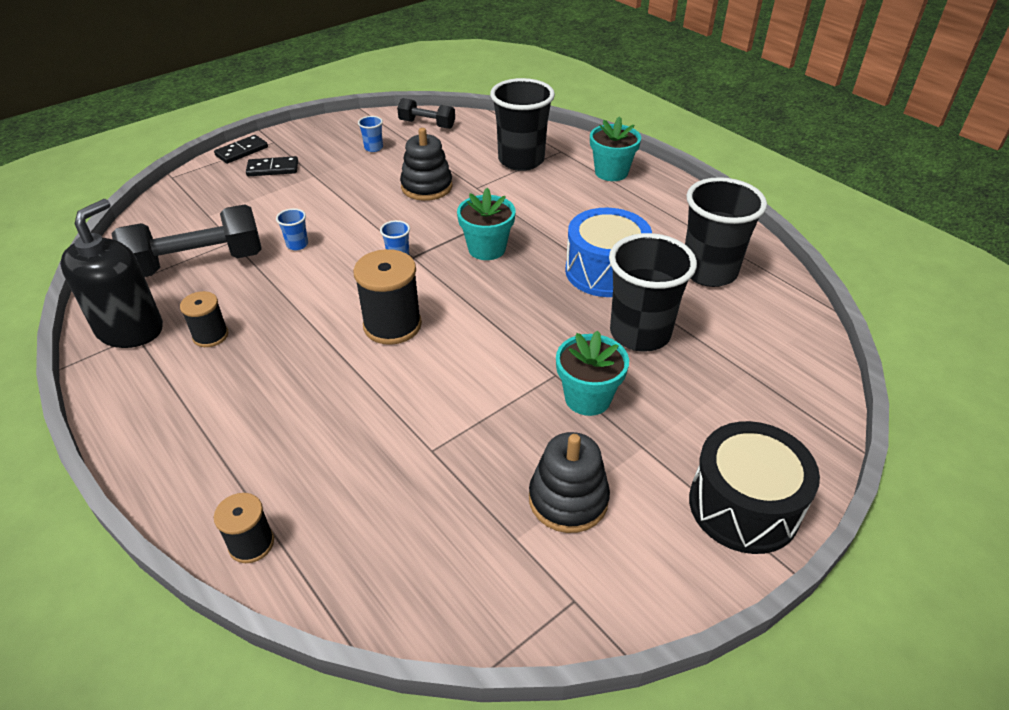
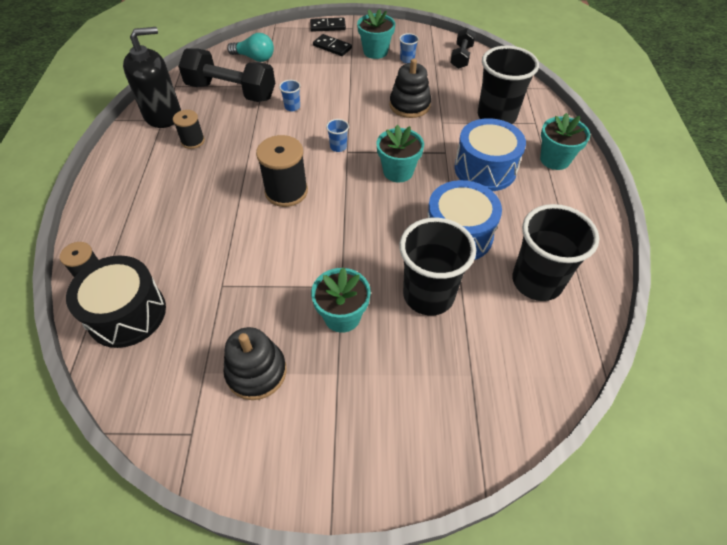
camera: 40 degrees right, 10 degrees up
(185, 217) = (254, 58): none -> turquoise light bulb
(329, 154) = (375, 51): none -> turquoise flower pot
(427, 124) = (461, 57): black dumbbell -> black dumbbell turned 45 degrees clockwise
(563, 207) = (485, 169): none -> blue drum
(743, 506) = (352, 463): black drum -> black drum (127, 313)

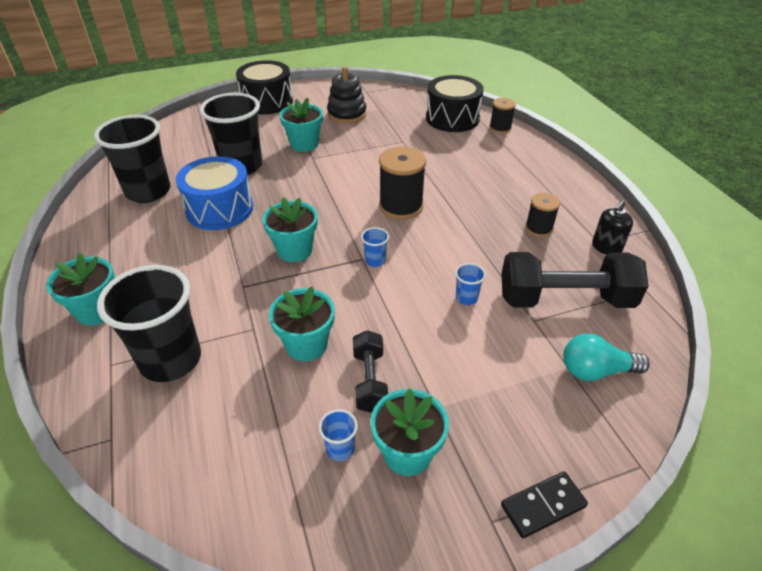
camera: 160 degrees right, 10 degrees down
(163, 115) = (606, 247): black soap dispenser -> black soap dispenser, size x0.52
(332, 47) = (492, 440): black domino -> none
(363, 455) = (267, 102): none -> black drum
(409, 105) = (306, 345): black stacking toy -> turquoise flower pot
(461, 57) = (234, 491): black dumbbell -> black dumbbell (369, 380)
(485, 169) = (191, 277): blue drum -> none

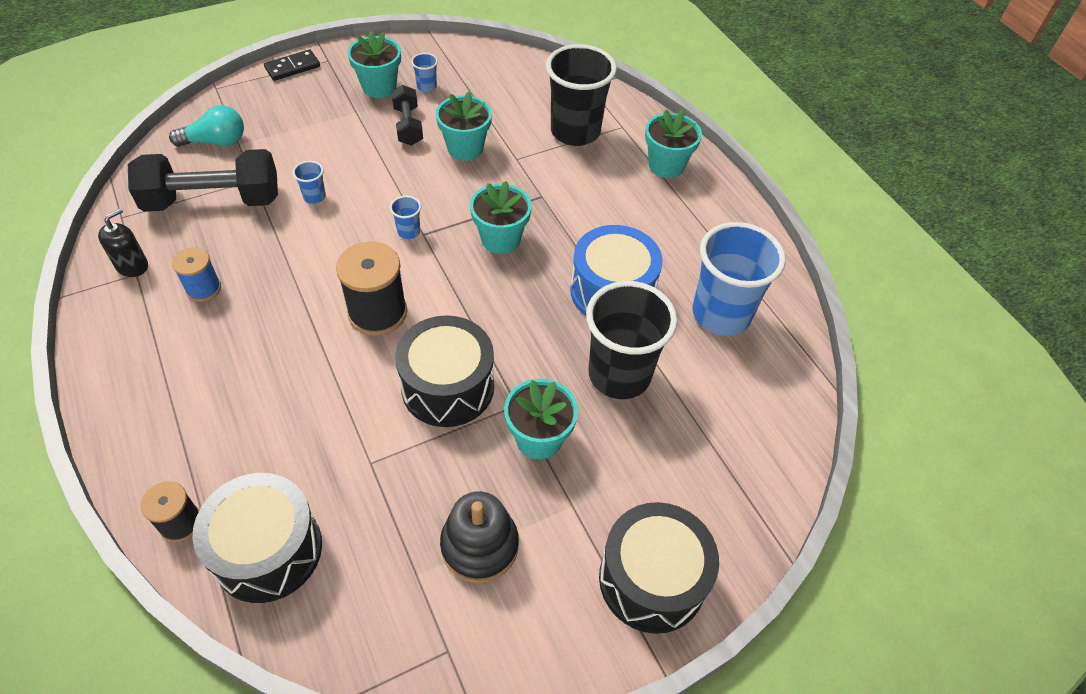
camera: 170 degrees right, 10 degrees up
(148, 192) = (721, 314): black cup -> blue cup
(354, 167) = (447, 386): none -> black drum
(538, 228) = (203, 288): black spool -> blue spool

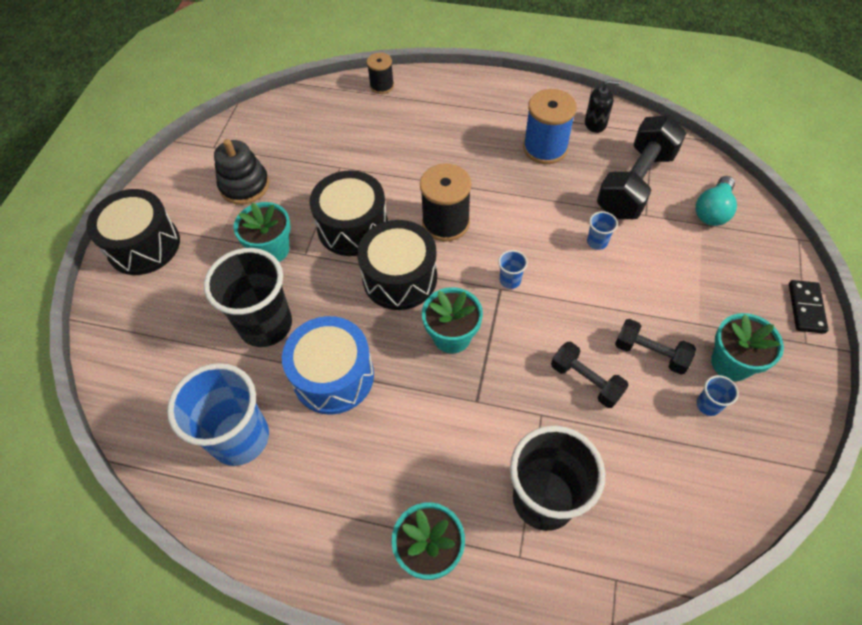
camera: 135 degrees right, 5 degrees up
(132, 266) = (595, 123): black soap dispenser -> black soap dispenser turned 75 degrees counterclockwise
(203, 288) = (545, 148): blue spool -> blue spool, size x1.69
(268, 550) = (333, 109): black drum -> black drum (400, 278)
(465, 148) = (586, 381): turquoise flower pot -> black dumbbell

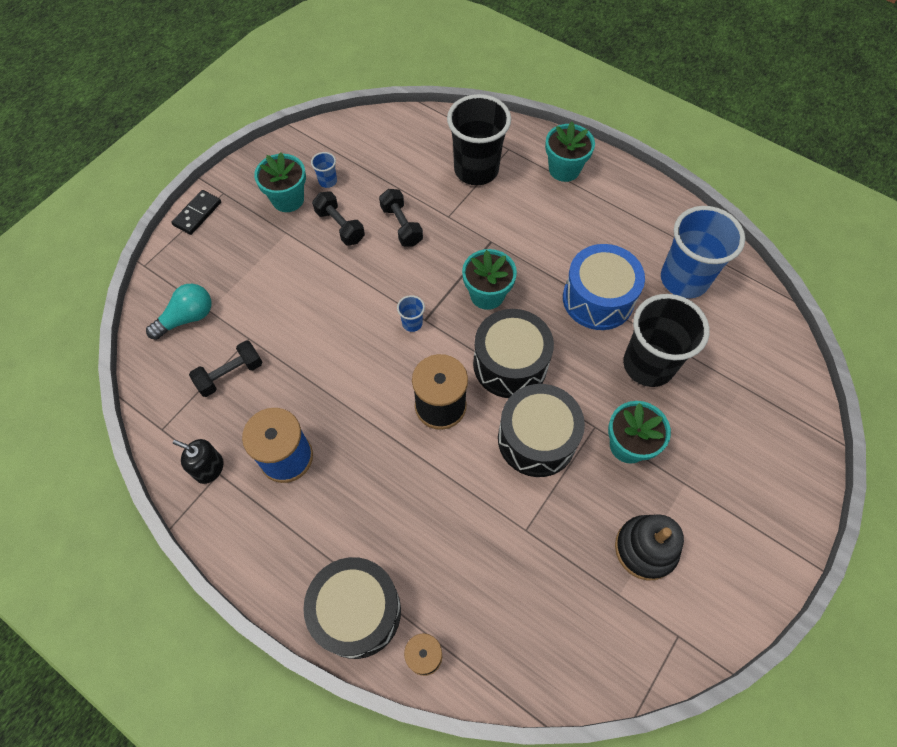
camera: 160 degrees left, 5 degrees up
(144, 245) = (770, 507): black drum -> black drum (357, 611)
(597, 242) = (312, 329): blue cup -> none
(635, 183) = (230, 374): black dumbbell -> black dumbbell, size x0.54

